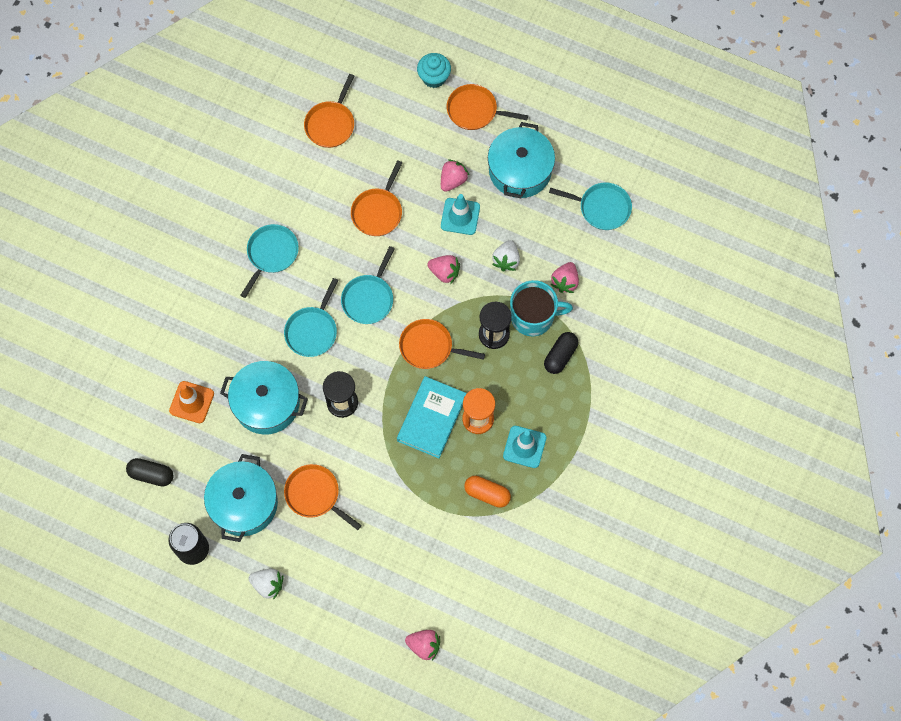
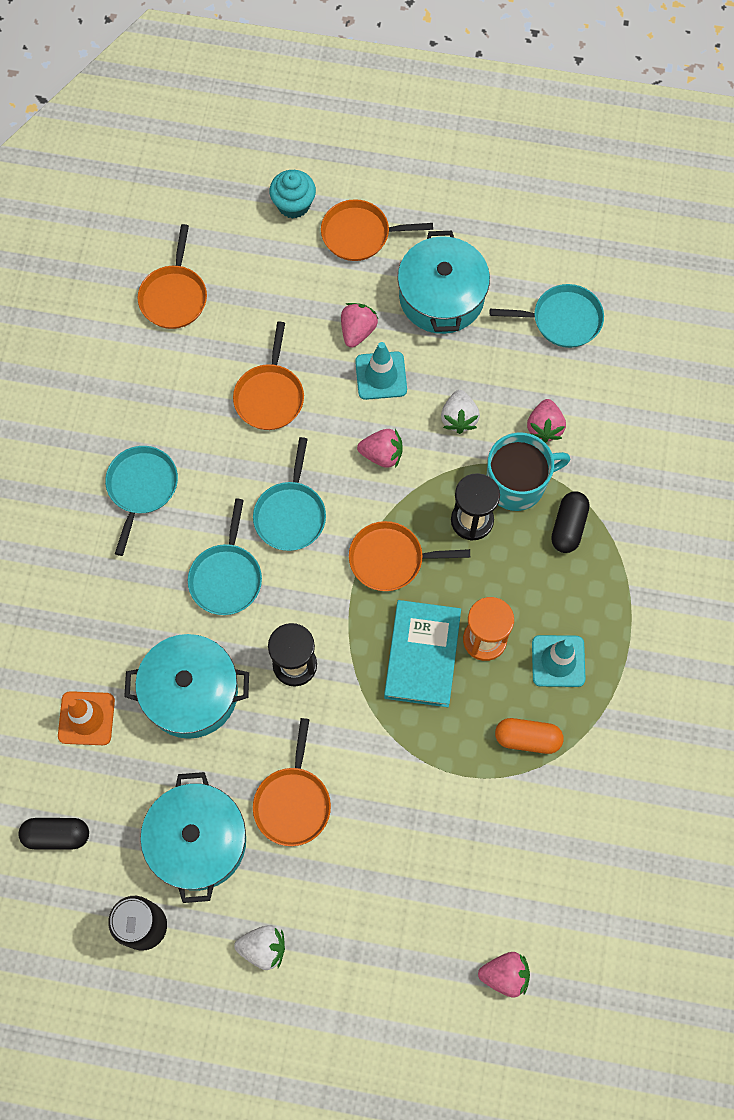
camera: 15 degrees left, 0 degrees up
(315, 495) = (293, 803): orange pan -> orange pan turned 105 degrees counterclockwise

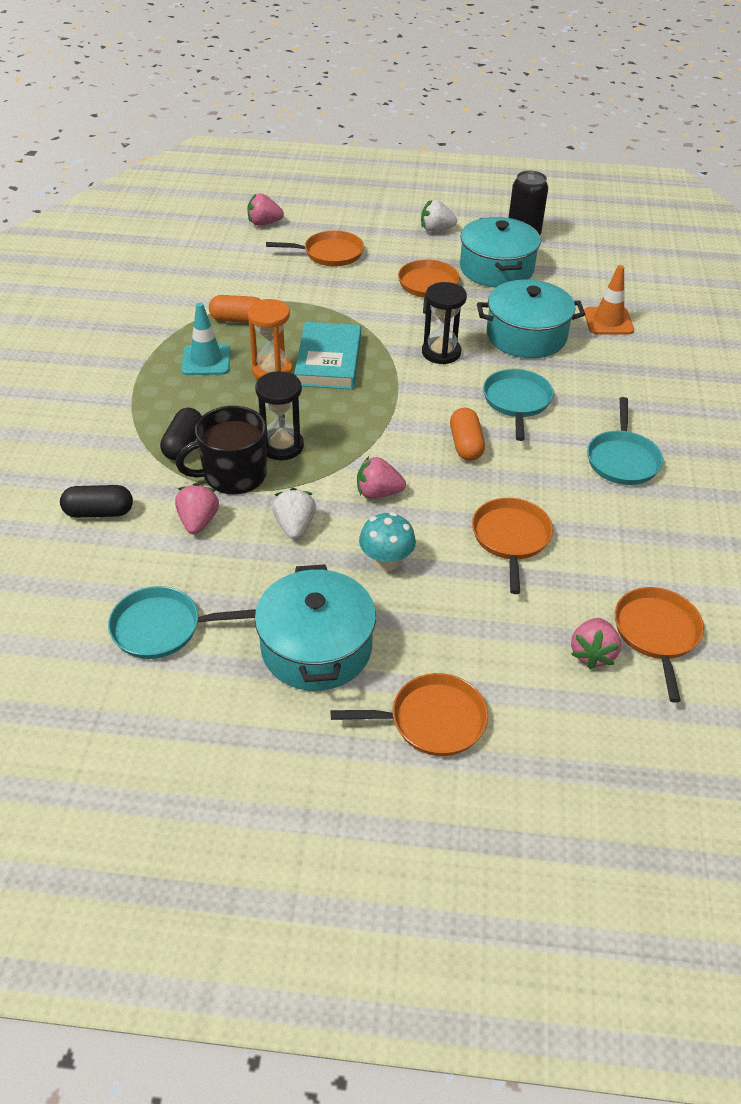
camera: 175 degrees right, 25 degrees down
(57, 835) = (604, 269): black capsule -> black capsule (99, 512)
(290, 515) = (465, 445): turquoise pan -> orange capsule
(293, 204) = (532, 757): turquoise cupcake -> none
(357, 331) = (419, 605): pink strawberry -> pink strawberry (592, 653)
(381, 376) = (386, 562): turquoise traffic cone -> turquoise mushroom
(390, 559) = (362, 417): orange pan -> orange pan (330, 254)
(517, 483) = (233, 475): turquoise mug -> black mug

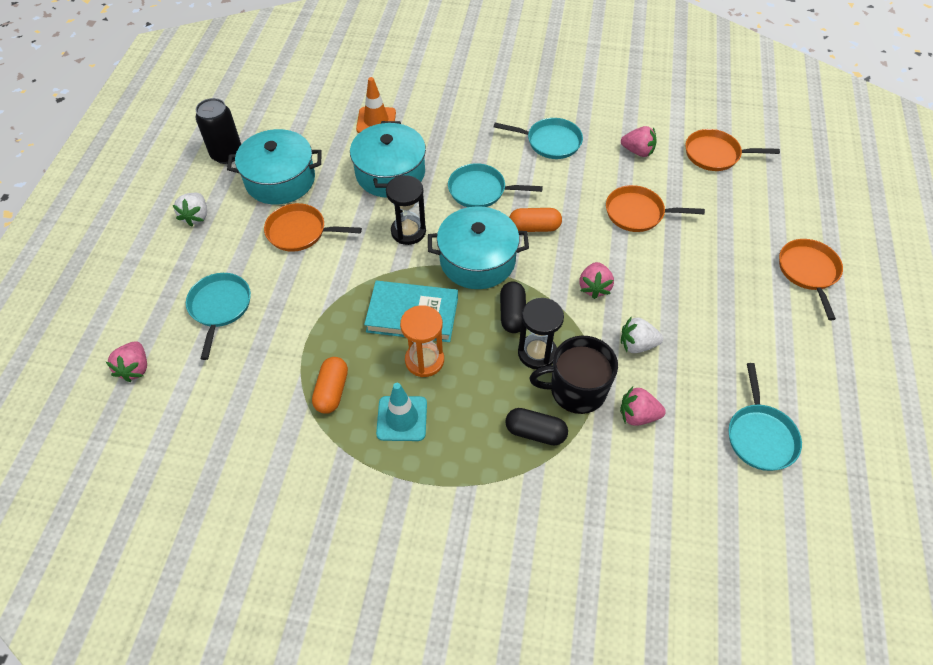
camera: 85 degrees left, 10 degrees up
(99, 512) = (632, 498): black capsule -> black capsule (512, 314)
(233, 475) = (576, 390): black mug -> black mug turned 105 degrees clockwise
(316, 647) = (760, 333): turquoise pot -> turquoise pot (477, 260)
(330, 254) = (220, 307): orange pan -> turquoise pan
(386, 562) = (670, 287): turquoise mushroom -> none
(592, 653) = (737, 186): pink strawberry -> pink strawberry (637, 151)

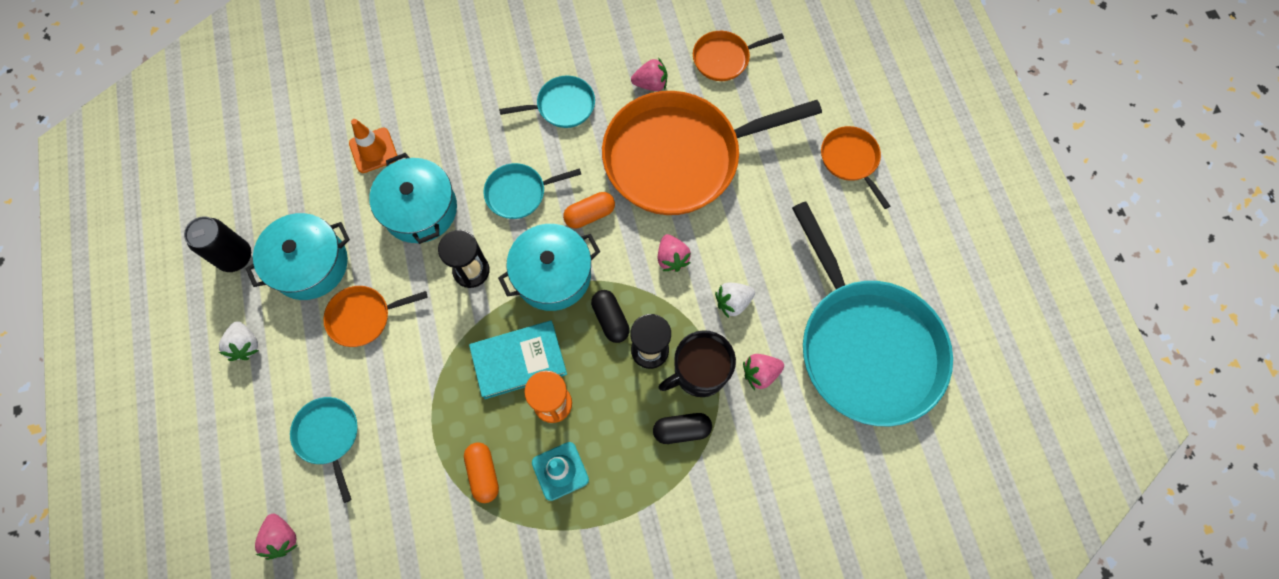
camera: 25 degrees left, 15 degrees up
(637, 213) = (678, 158): orange pan -> orange pan, size x2.27
(760, 436) = (866, 347): turquoise pan -> turquoise pan, size x2.27

